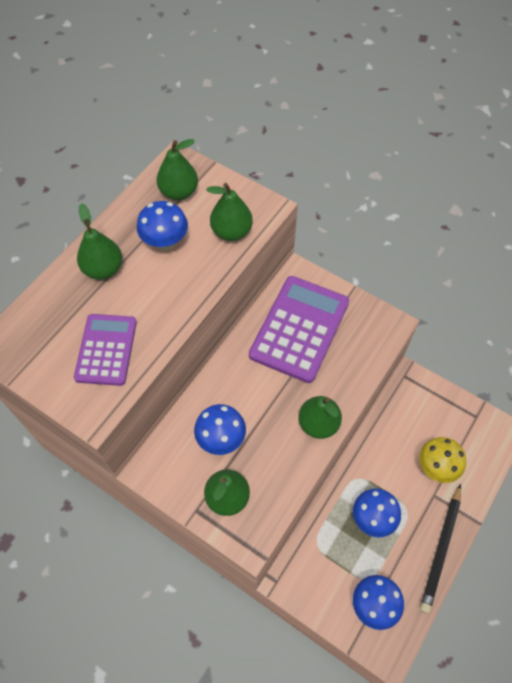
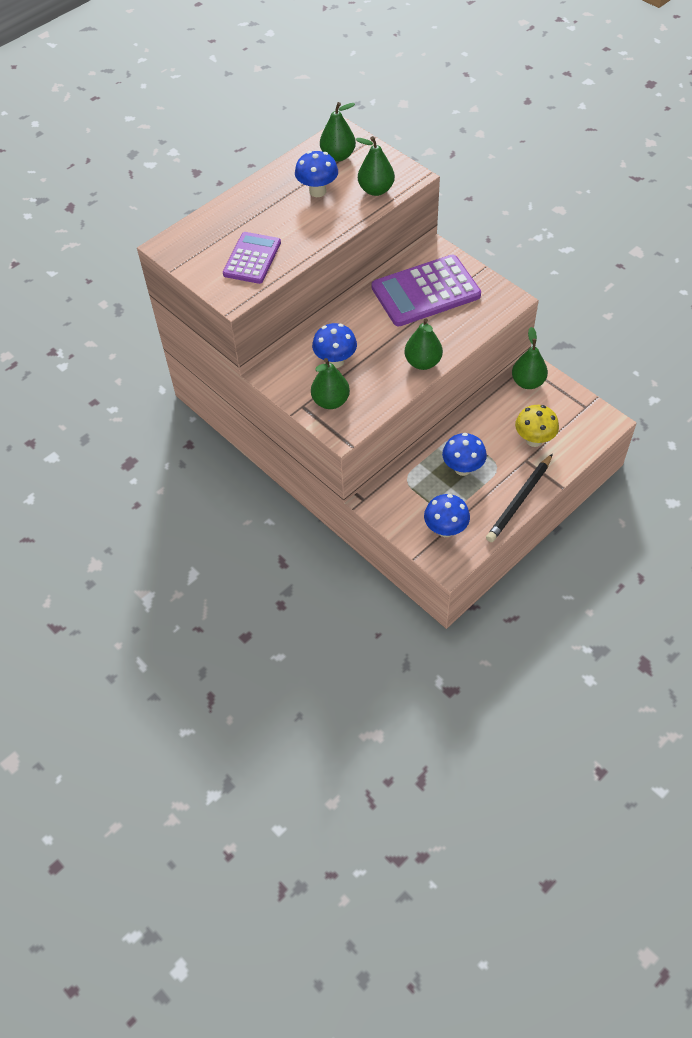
camera: 15 degrees right, 5 degrees down
(103, 269) = (261, 203): green pear -> green pear (527, 382)
(299, 329) = (425, 292): purple calculator -> purple calculator turned 150 degrees counterclockwise

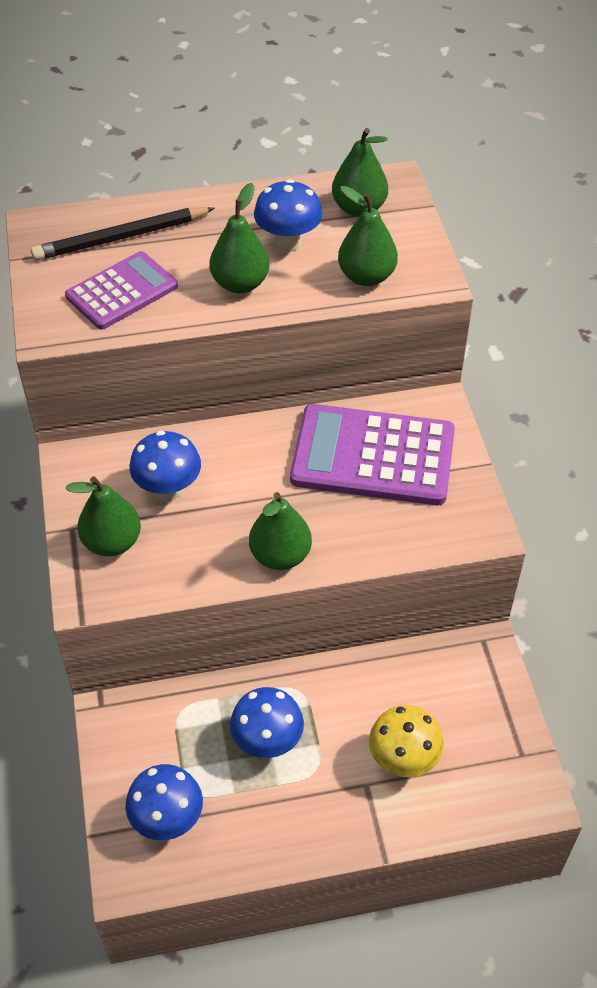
camera: 30 degrees right, 5 degrees down
(519, 500) = (306, 842): black pencil -> black pencil (121, 238)
(527, 382) = (465, 667): green pear -> green pear (240, 284)

